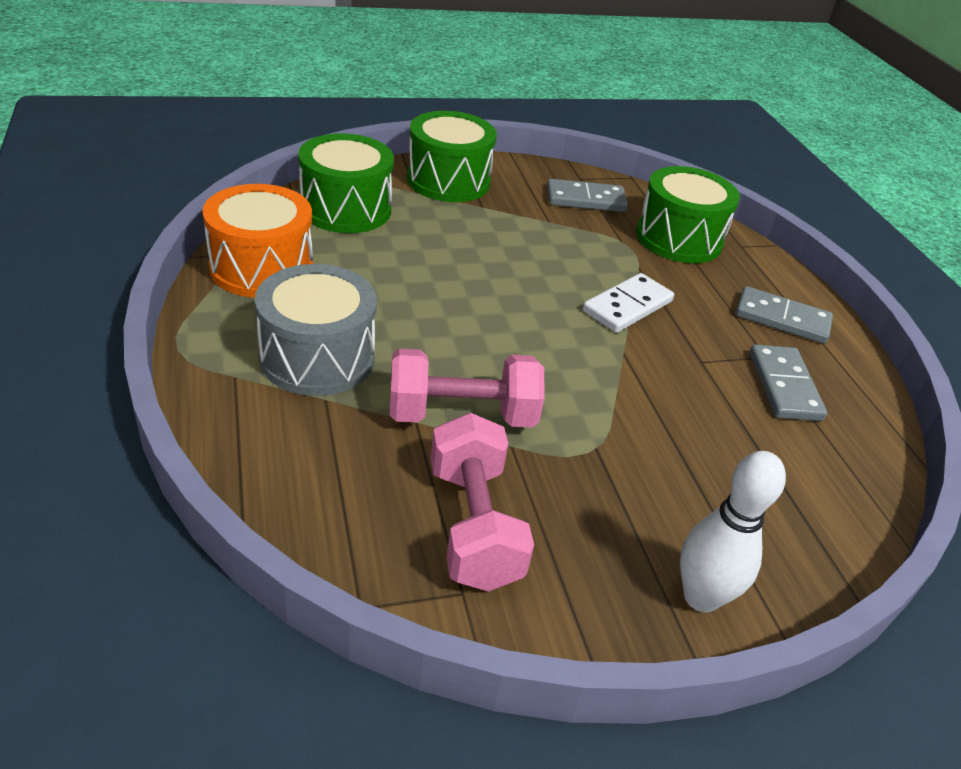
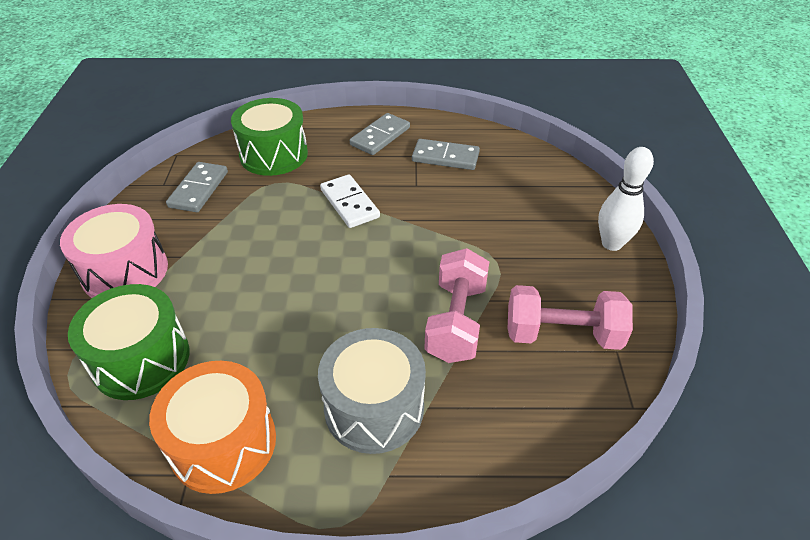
camera: 70 degrees left, 5 degrees up
(448, 180) = (125, 271): green drum -> pink drum

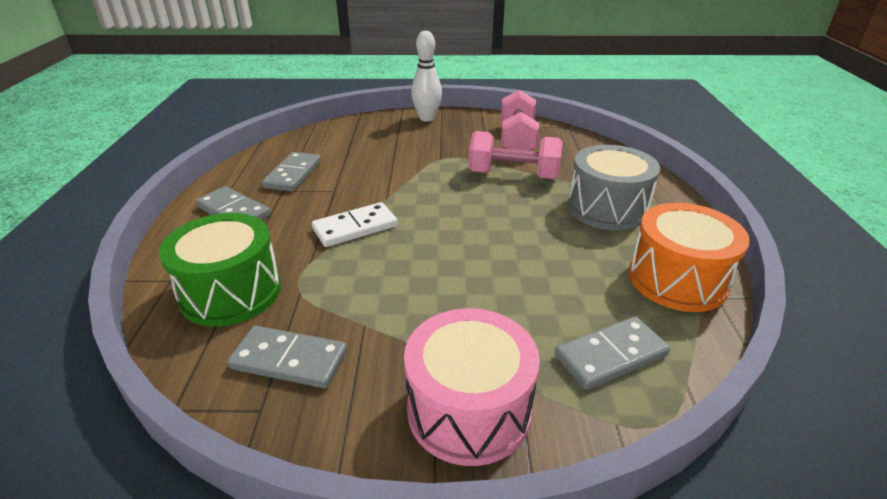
camera: 90 degrees left, 10 degrees down
(141, 359) = (611, 356): green drum -> grey domino

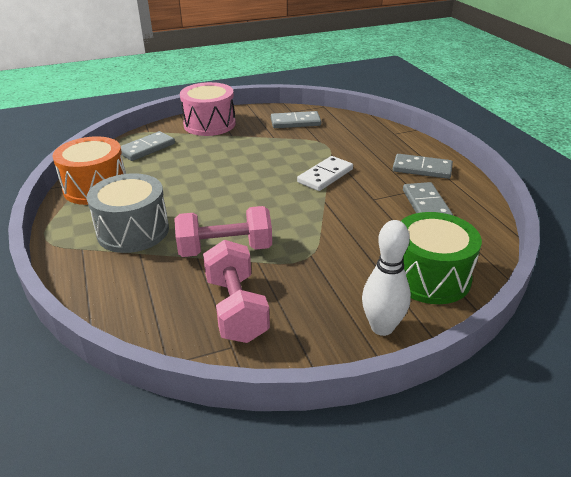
camera: 160 degrees right, 0 degrees up
(231, 292) = (354, 135): green drum -> green drum (430, 277)

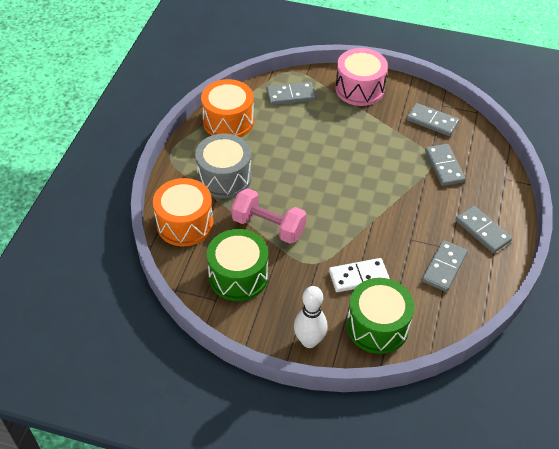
camera: 35 degrees right, 15 degrees up
(120, 291) = (185, 223): none -> orange drum
(236, 308) = (238, 276): pink dumbbell -> green drum
(325, 176) = (397, 196): white domino -> white domino (358, 276)
(339, 143) = (444, 166): none -> grey domino

